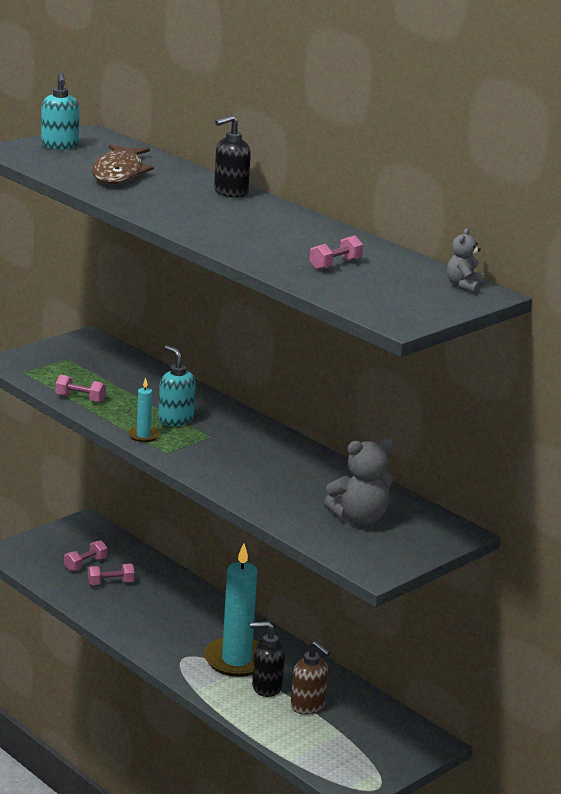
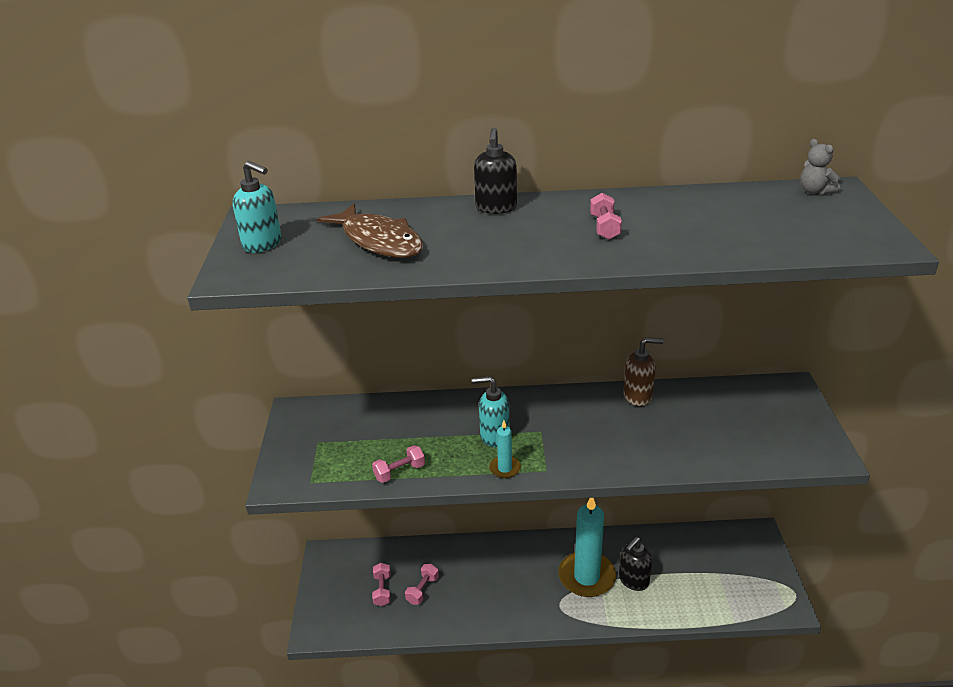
camera: 45 degrees left, 10 degrees up
(308, 706) = (672, 571): brown soap dispenser -> brown soap dispenser (638, 396)
(335, 264) = (724, 224): pink dumbbell -> pink dumbbell (604, 227)
(359, 518) = (740, 422): grey teddy bear -> none

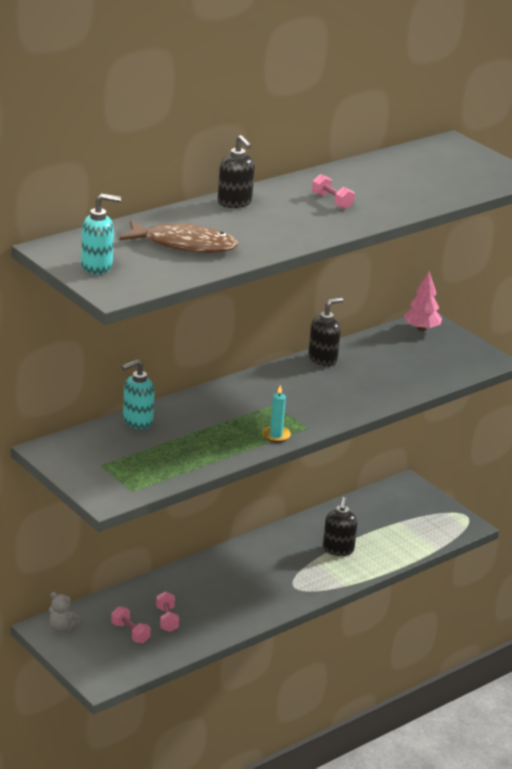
camera: 40 degrees left, 5 degrees down
(399, 472) = (197, 462): pink dumbbell -> none
(494, 436) = (242, 417): turquoise soap dispenser -> turquoise soap dispenser (137, 421)
(586, 577) = (298, 560): turquoise candle -> none
(638, 396) = (323, 359): brown soap dispenser -> black soap dispenser
(777, 393) = (421, 329): none -> pink tree
(815, 191) = (439, 146): grey teddy bear -> grey teddy bear (62, 628)

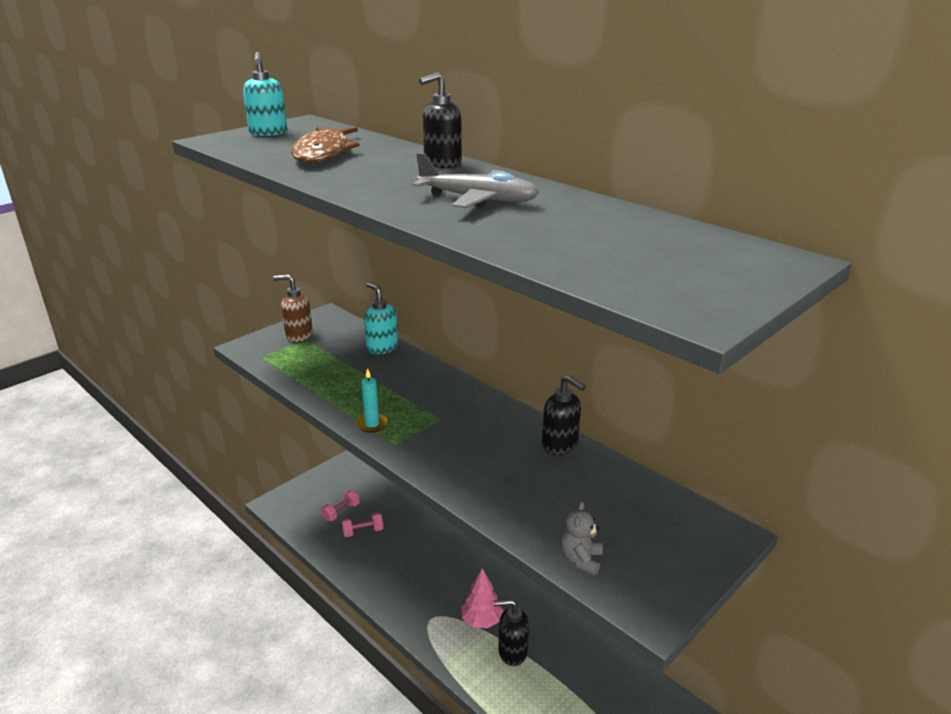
camera: 85 degrees right, 0 degrees up
(62, 628) = (344, 474): grey teddy bear -> grey teddy bear (581, 560)
(91, 468) = (298, 335): none -> brown soap dispenser
(332, 201) = (478, 200): pink dumbbell -> grey plane
(421, 329) = (700, 527): pink tree -> pink tree (482, 620)

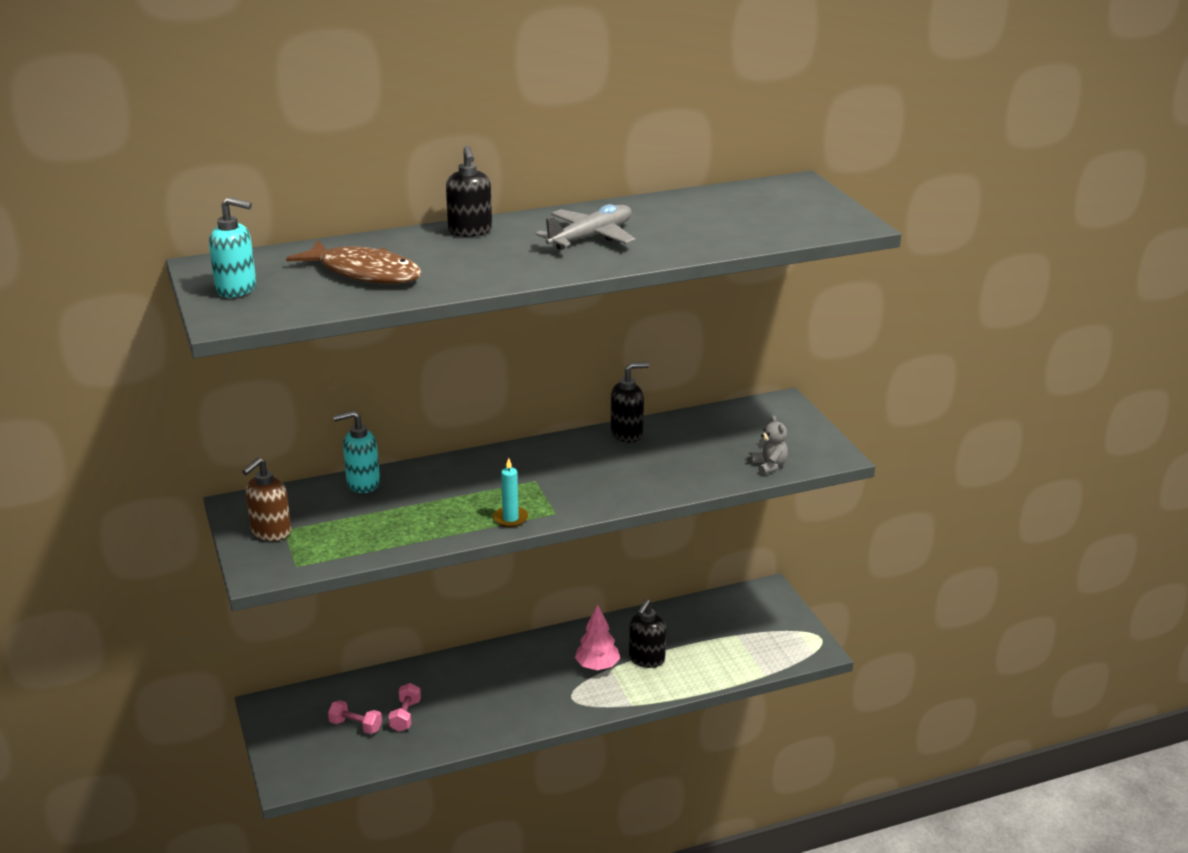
camera: 65 degrees left, 0 degrees up
(341, 512) = (355, 726): pink dumbbell -> pink dumbbell turned 45 degrees counterclockwise
(581, 560) = (769, 466): grey teddy bear -> grey teddy bear turned 150 degrees counterclockwise

